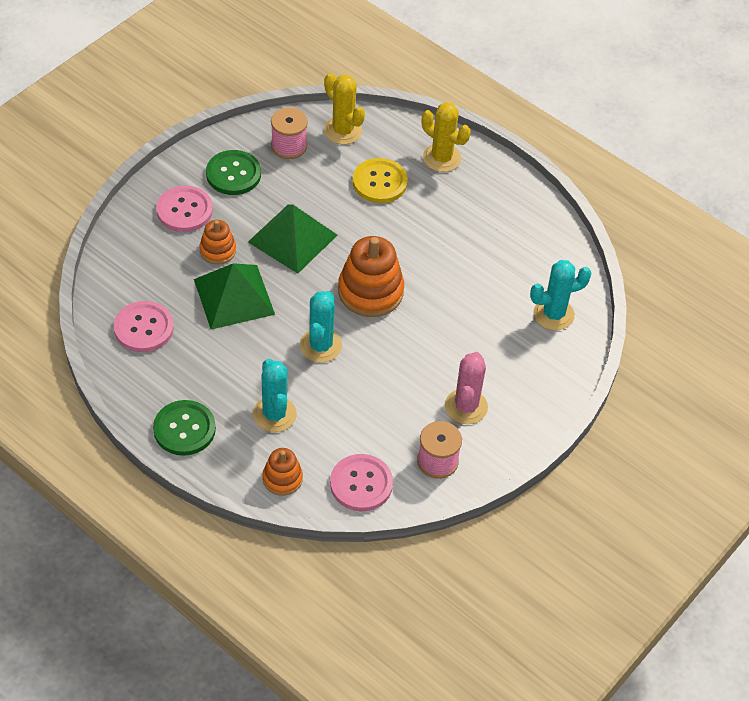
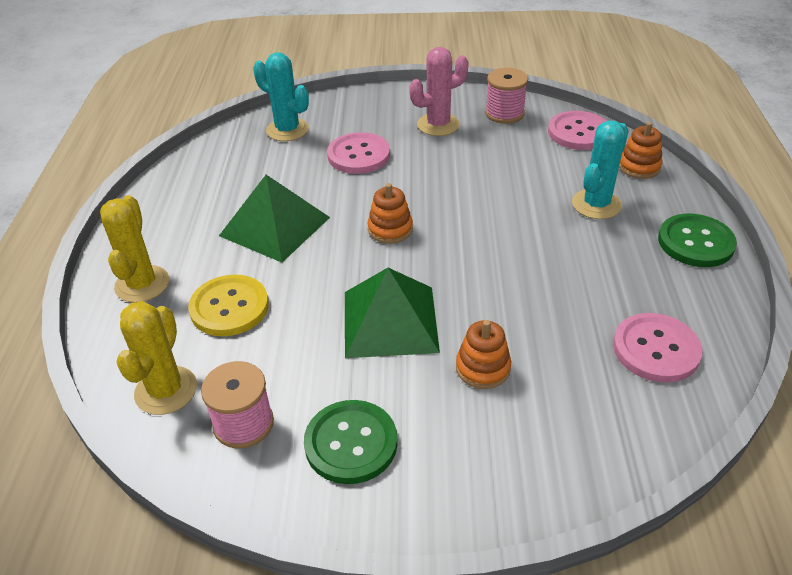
camera: 125 degrees left, 10 degrees down
(184, 210) = (465, 445): pink button -> pink button (358, 155)
(234, 296) = (522, 311): green pyramid -> green pyramid (275, 226)
(320, 346) = (492, 222): turquoise cactus -> none
(370, 291) = (390, 229): orange stacking toy -> orange stacking toy, size x0.56

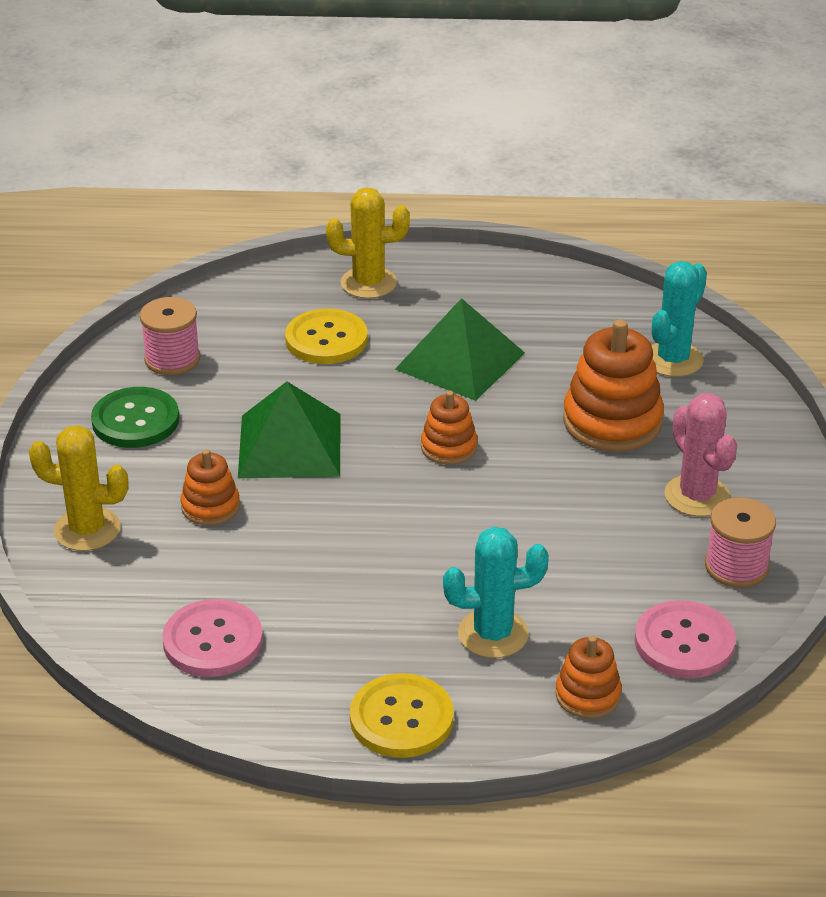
camera: 90 degrees right, 5 degrees down
(166, 390) = (221, 313): yellow cactus -> yellow cactus (87, 529)
(358, 155) = (612, 421): pink button -> orange stacking toy
(596, 204) = (493, 634): turquoise cactus -> turquoise cactus turned 45 degrees counterclockwise
(695, 242) = (401, 719): green button -> yellow button

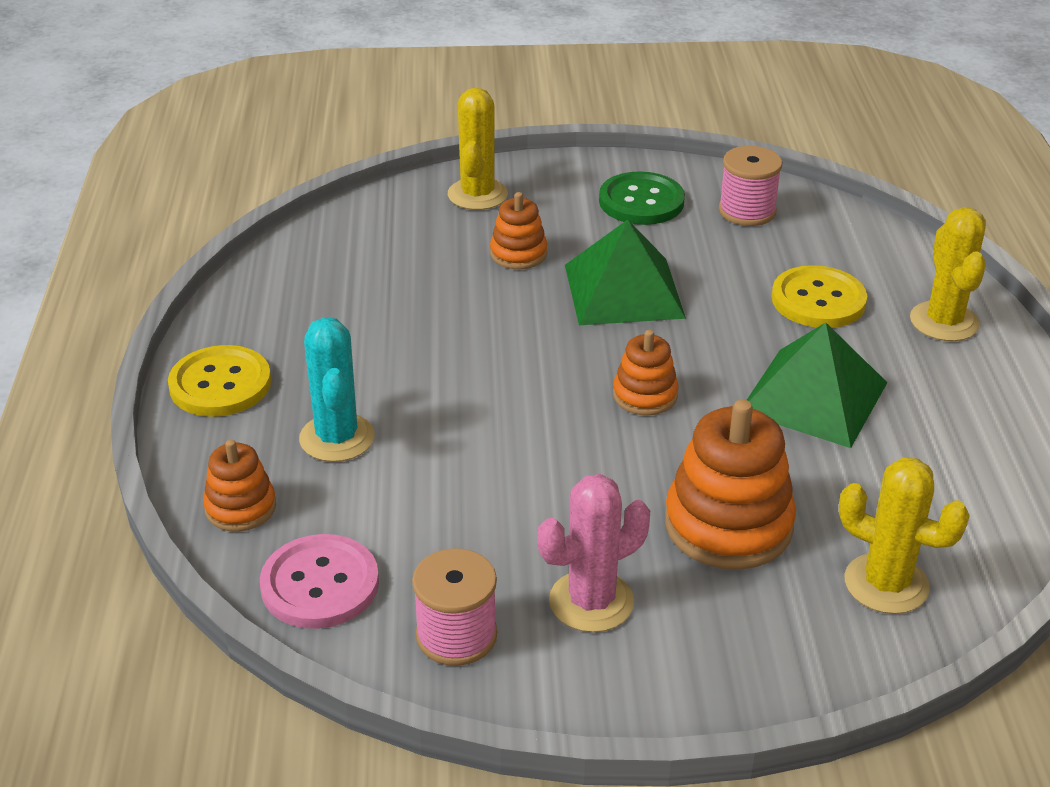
camera: 85 degrees right, 0 degrees up
(213, 641) = (331, 272): pink button -> none
(673, 360) = (886, 584): turquoise cactus -> yellow cactus

